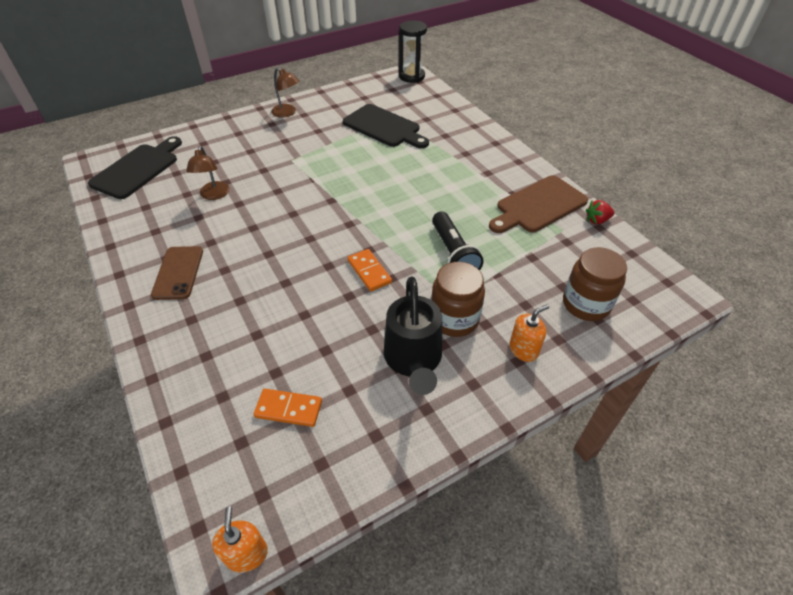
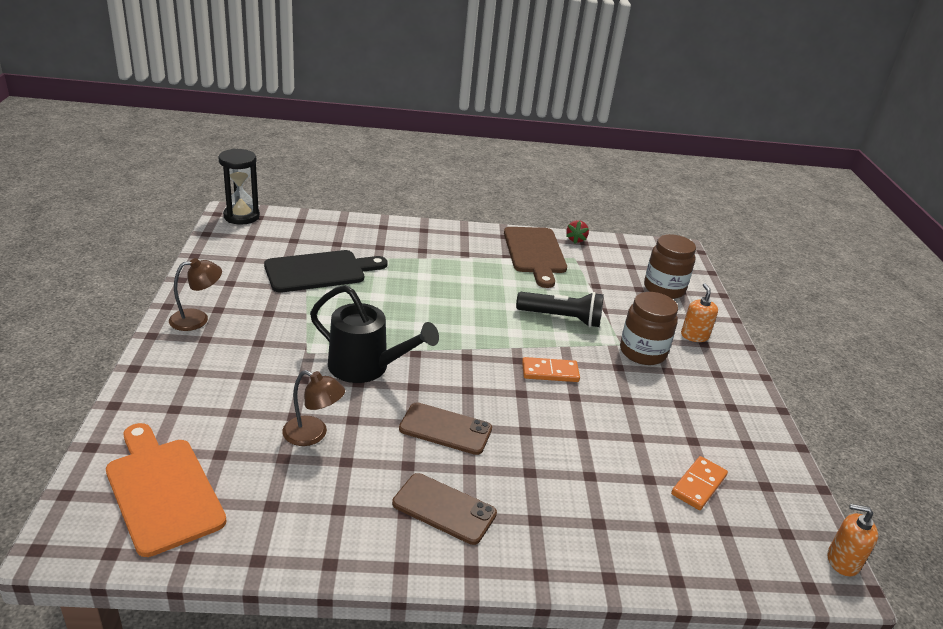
camera: 65 degrees left, 15 degrees down
(138, 169) = (162, 490): black cutting board -> orange cutting board
(258, 244) = (445, 429): none -> brown phone
(413, 360) = (677, 392): black watering can -> black watering can (367, 367)

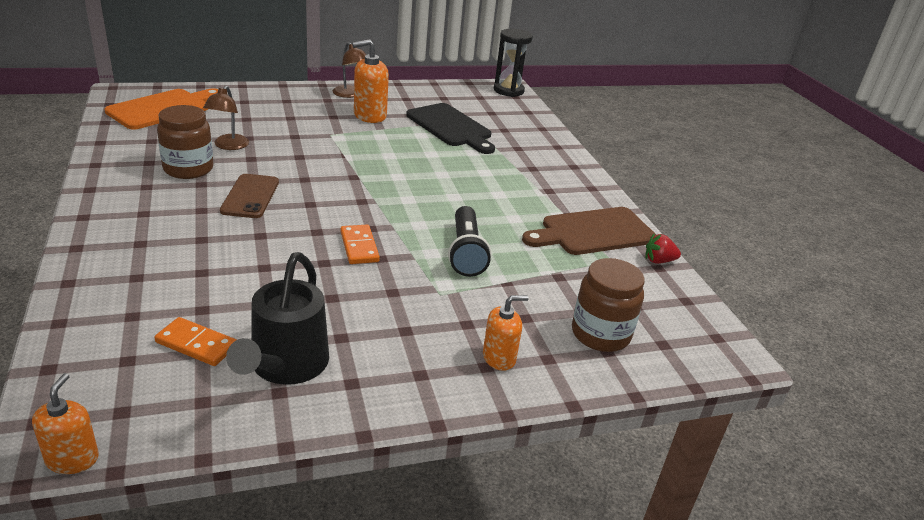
camera: 75 degrees right, 0 degrees up
(267, 316) = (369, 115): none -> orange soap dispenser
(367, 367) = (321, 158): black watering can -> black watering can (285, 367)
(444, 509) = (151, 201): brown phone -> none
(642, 352) = (432, 311): brown jar -> brown jar (188, 169)

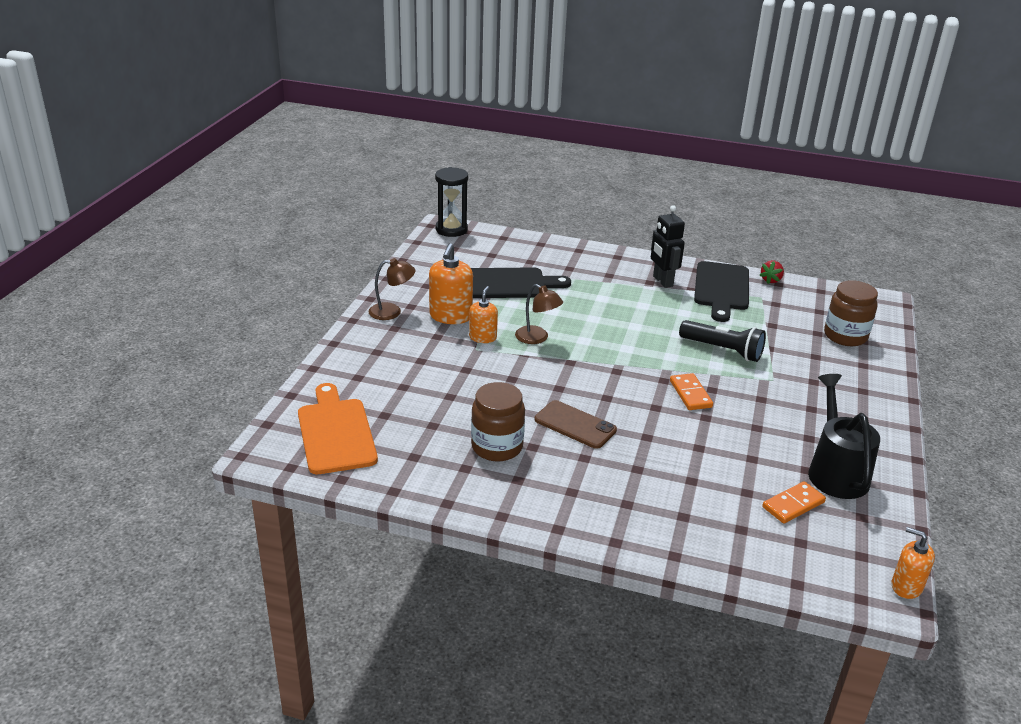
camera: 55 degrees left, 0 degrees up
(228, 146) = (461, 412): brown lamp -> brown lamp (537, 338)
(285, 367) = (835, 471): black watering can -> black watering can turned 135 degrees counterclockwise
(359, 247) = (690, 394): orange domino -> orange domino turned 60 degrees clockwise
(499, 358) = (856, 382): orange soap dispenser -> orange soap dispenser (483, 337)
(560, 196) = (662, 281): none -> black robot
(593, 232) = (721, 289): brown cutting board -> black cutting board

